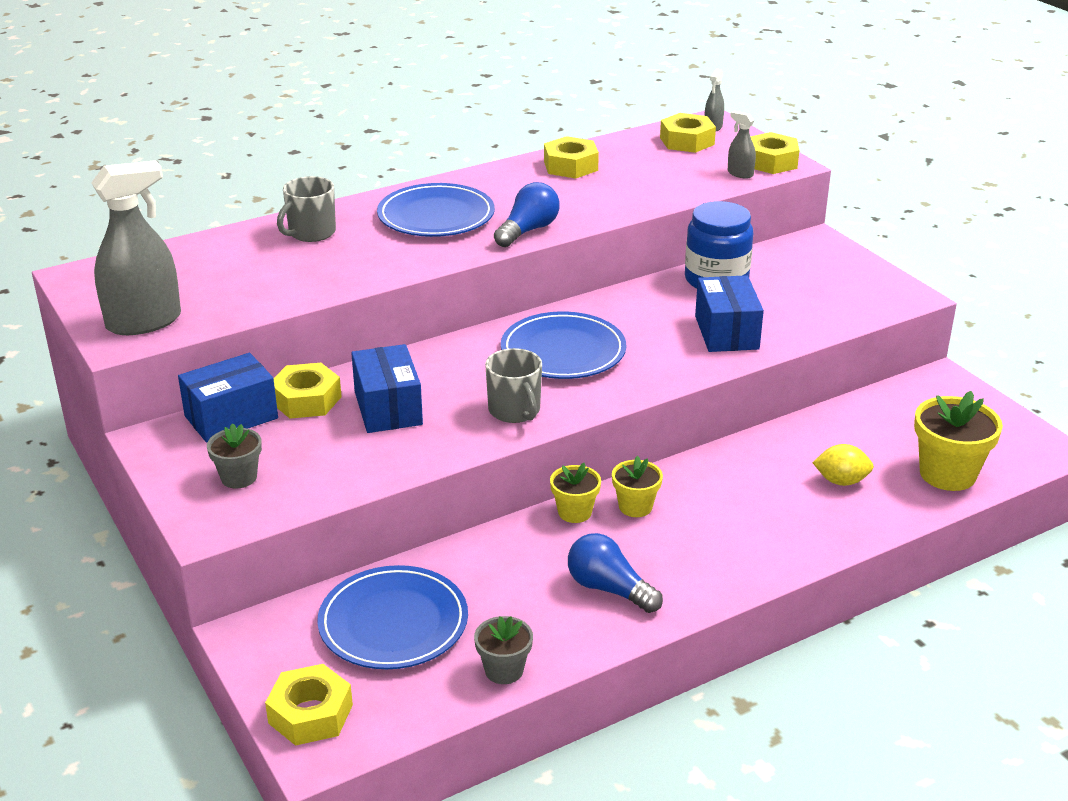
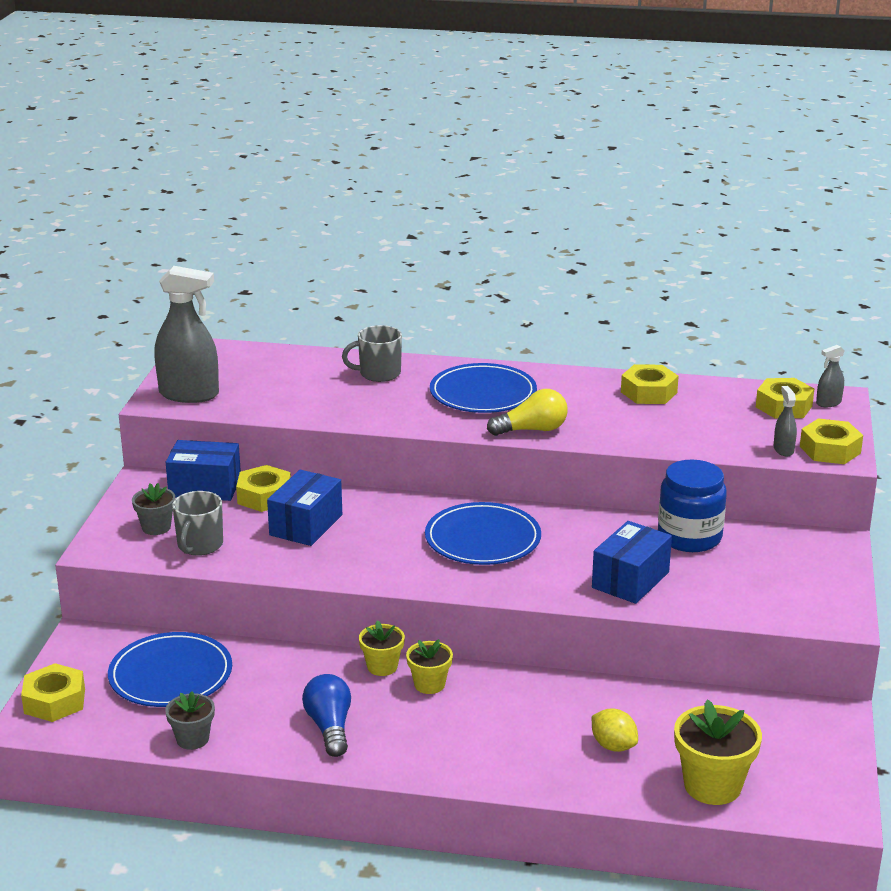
camera: 40 degrees right, 5 degrees down
(515, 411) = (384, 565): grey mug -> grey mug (199, 545)
(528, 230) = (532, 430): blue light bulb -> yellow light bulb

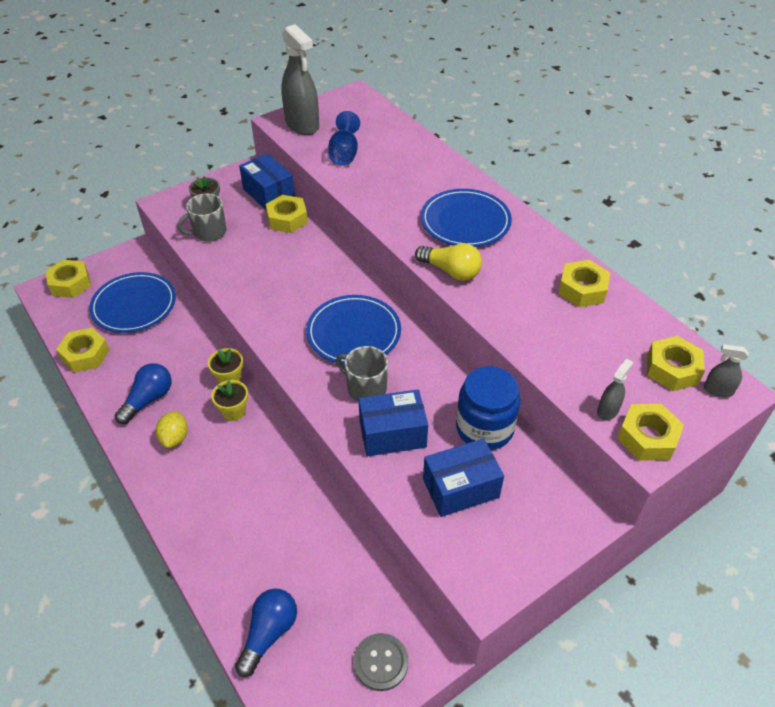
camera: 45 degrees right, 20 degrees up
(192, 739) = (85, 355): grey flower pot -> yellow nut
(279, 397) = (344, 153): none -> blue goblet
(306, 525) = (278, 254): blue box -> blue box (461, 488)
(378, 374) = (426, 168): grey mug -> grey mug (365, 388)
(613, 746) = (260, 545): yellow lemon -> yellow lemon (175, 438)
(712, 786) = (269, 633): yellow flower pot -> blue light bulb
(814, 742) = (381, 662): none -> grey button

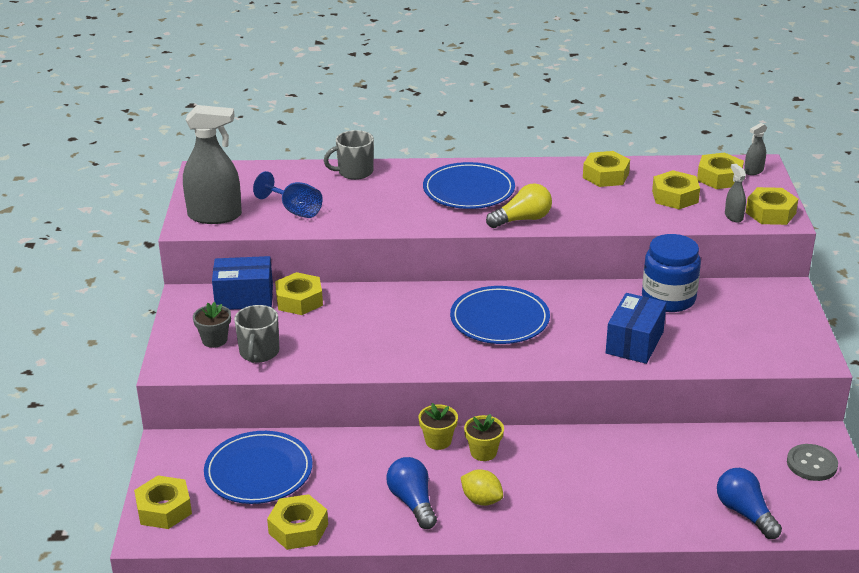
camera: 55 degrees left, 15 degrees down
(365, 388) = (571, 337): grey mug -> grey mug (354, 172)
(461, 488) = (716, 332): blue box -> none
(597, 351) = (675, 196): none -> yellow nut

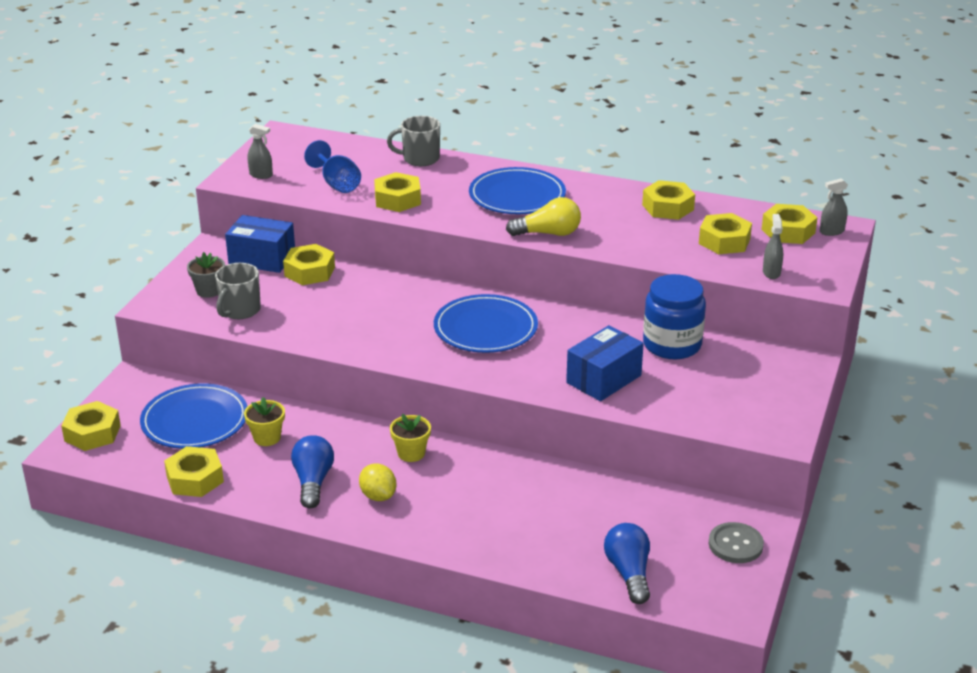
camera: 20 degrees right, 0 degrees up
(215, 216) = (261, 175): grey spray bottle -> grey spray bottle, size x0.46
(438, 441) = (375, 433): yellow flower pot -> yellow flower pot (267, 438)
(770, 213) = (815, 276): yellow nut -> yellow nut (397, 199)

